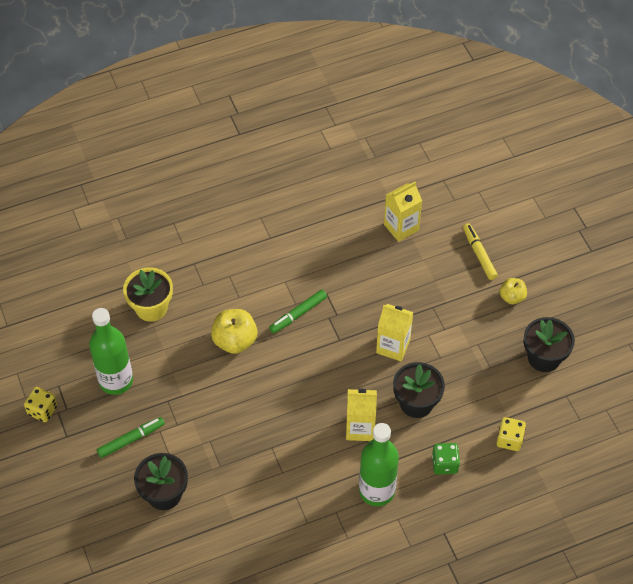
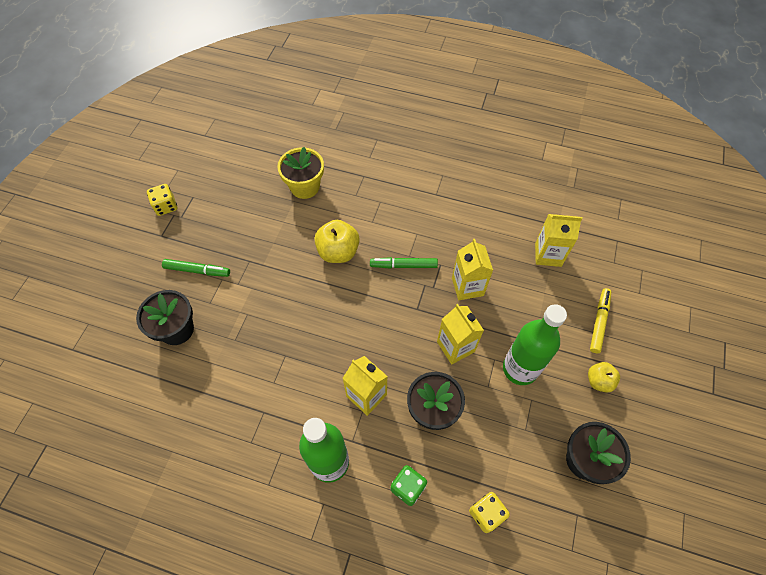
camera: 40 degrees right, 5 degrees up
(116, 381) = (231, 221): green bottle -> green bottle (520, 369)
(362, 295) = (467, 286): none -> yellow carton

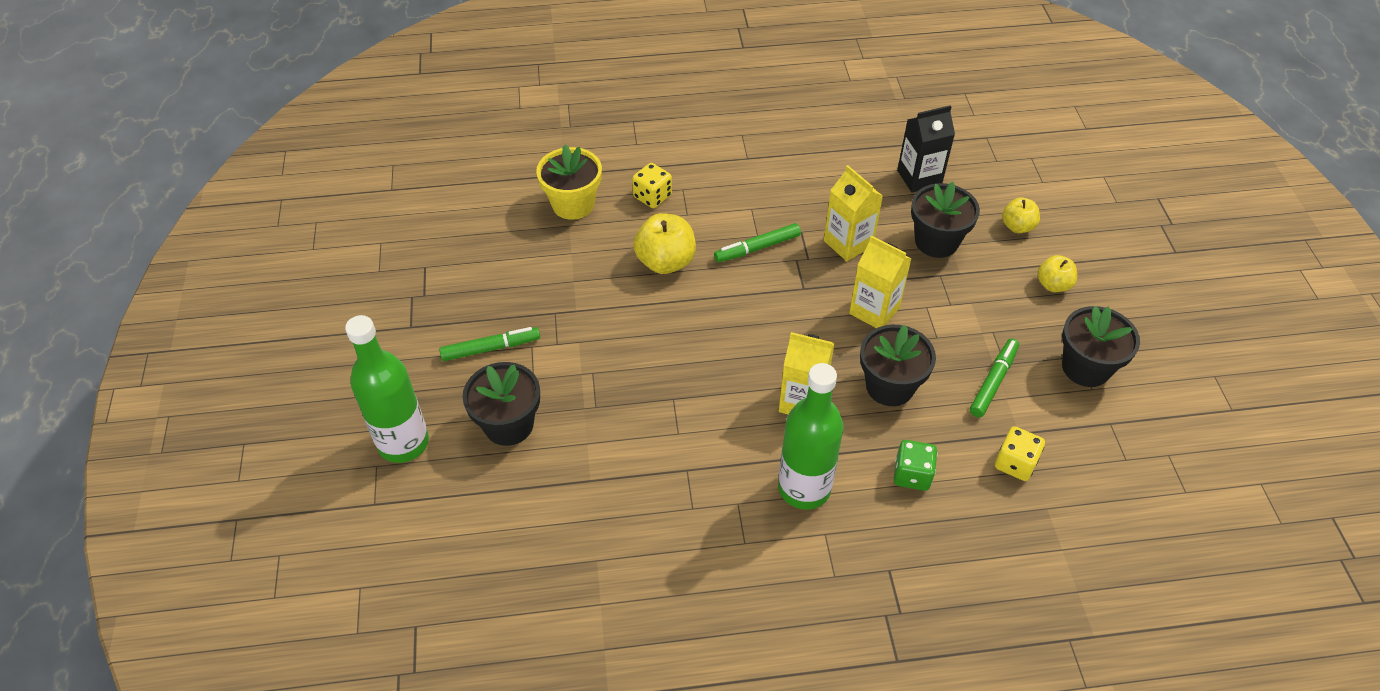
camera: 25 degrees left, 10 degrees down
(166, 206) = (393, 290): yellow dice -> yellow dice (652, 196)
(508, 440) = (993, 381): none -> green marker
(520, 369) = (961, 305): green bottle -> green bottle (403, 443)
(531, 310) = (936, 241): none -> black flower pot
(548, 254) = (919, 178): yellow carton -> black carton
(599, 322) = (1017, 226): yellow marker -> yellow apple

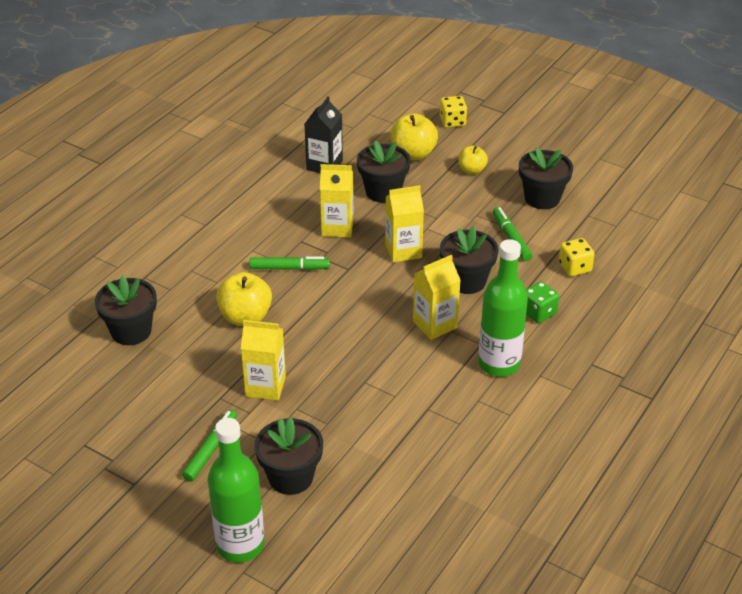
camera: 50 degrees left, 10 degrees down
(573, 204) = (131, 331): yellow flower pot -> black flower pot
(597, 333) = (265, 386): none -> yellow carton
(652, 196) = (178, 288): yellow dice -> yellow dice (452, 121)
(757, 248) = (289, 268): green marker -> green marker turned 105 degrees counterclockwise
(1017, 226) = (413, 154): yellow apple -> yellow apple, size x1.64

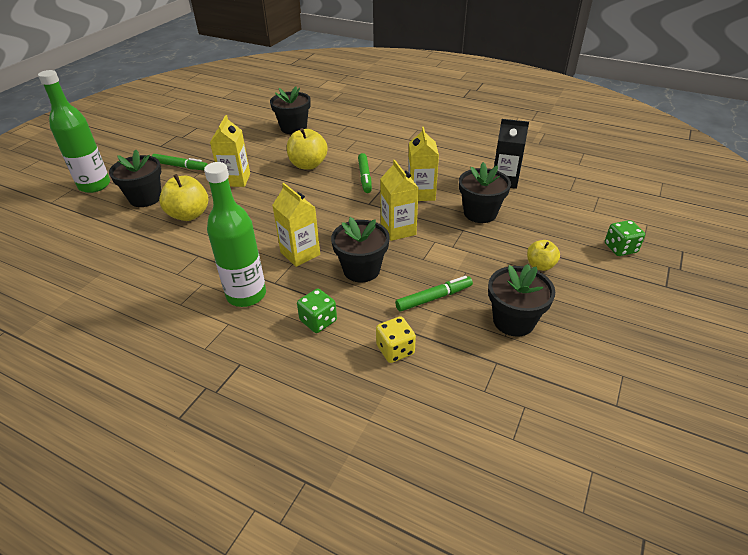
camera: 85 degrees right, 0 degrees up
(413, 154) = (547, 226): yellow apple -> yellow apple (189, 215)
(452, 121) = (620, 248): yellow dice -> green dice

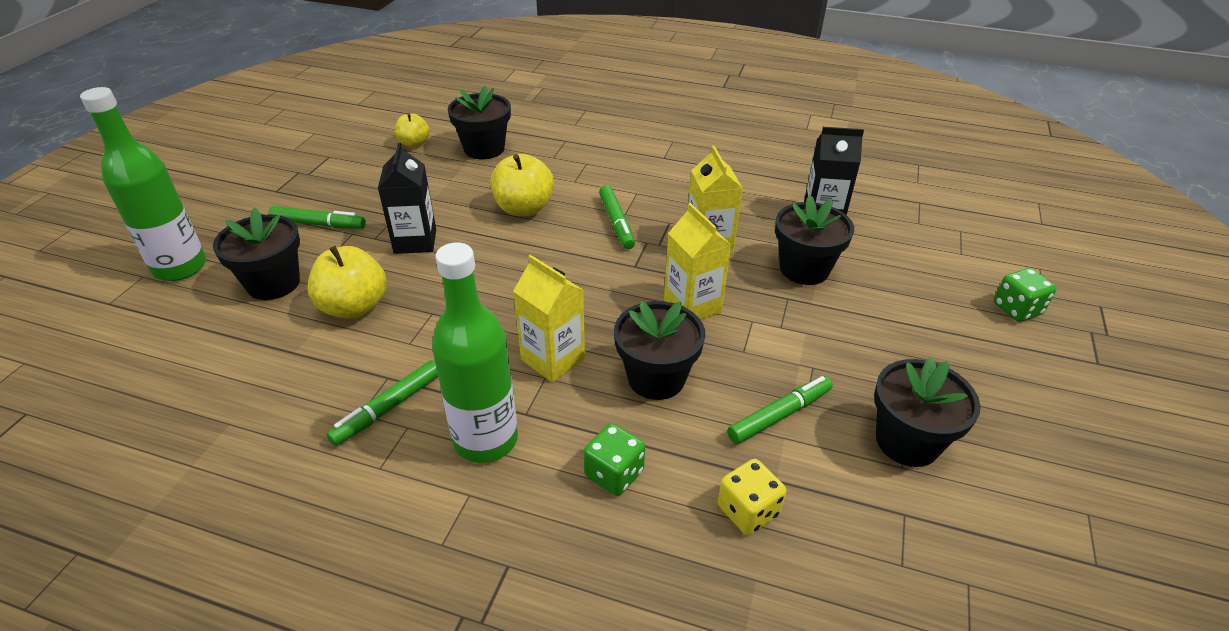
camera: 10 degrees left, 0 degrees up
(194, 272) = (388, 408): none -> green marker
(235, 180) = (415, 241): yellow carton -> black carton
(540, 265) = (916, 346): yellow apple -> yellow apple (414, 143)

